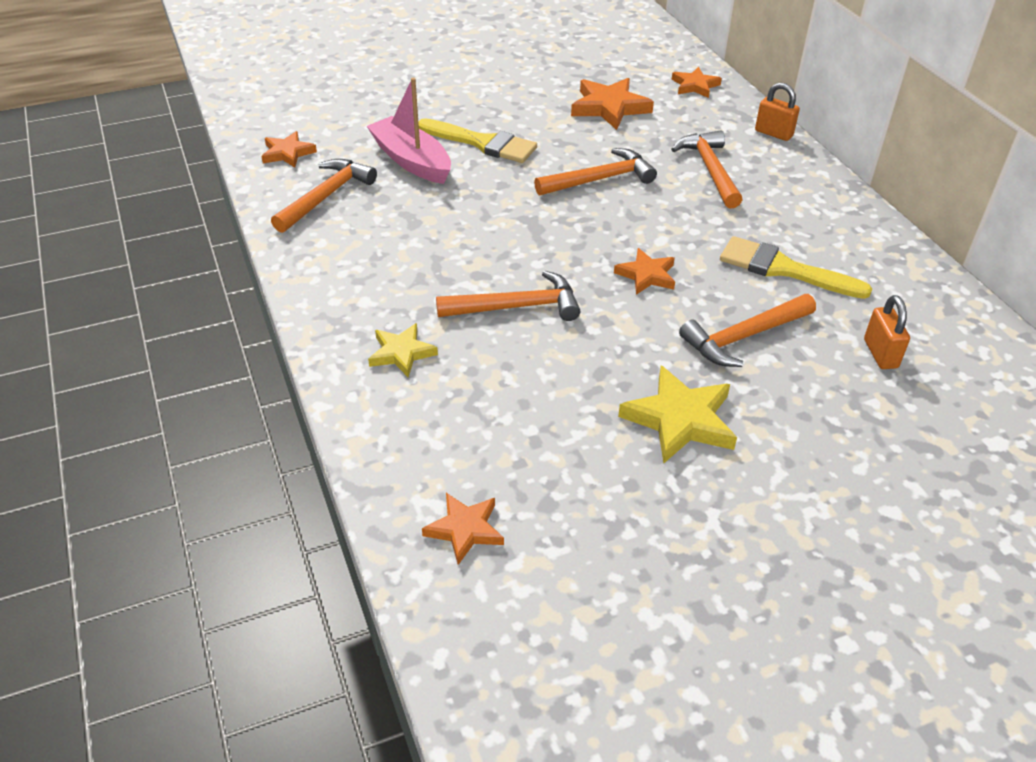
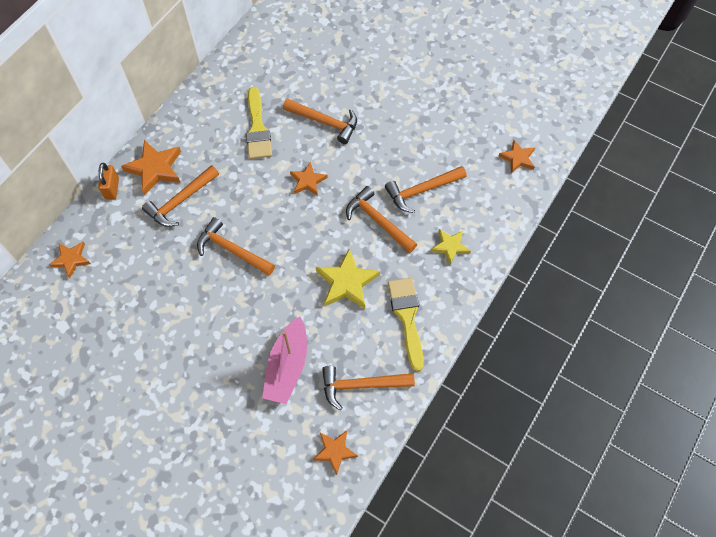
camera: 125 degrees left, 20 degrees up
(483, 143) = (236, 339): yellow brush -> yellow brush (407, 317)
(521, 375) = (422, 190): none -> orange hammer
(609, 107) = (137, 293): orange star -> orange star (155, 168)
(680, 420) = (398, 121): yellow star -> yellow star (347, 282)
(880, 354) = (296, 71): orange padlock -> none

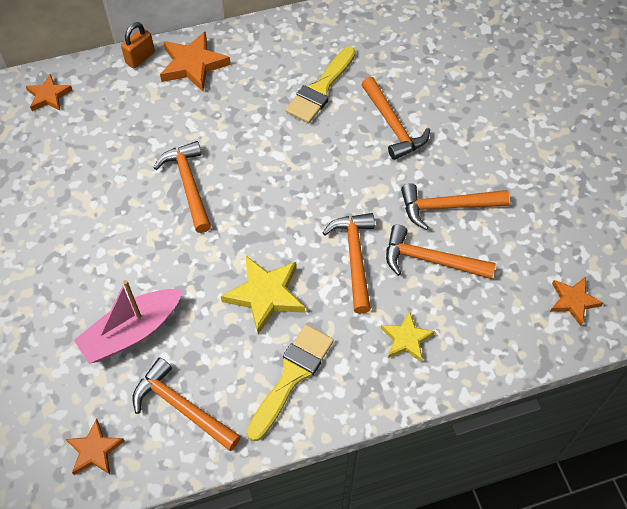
camera: 40 degrees right, 5 degrees down
(181, 201) = (187, 108): orange hammer -> orange hammer (447, 207)
(308, 181) = (321, 170): orange star -> none

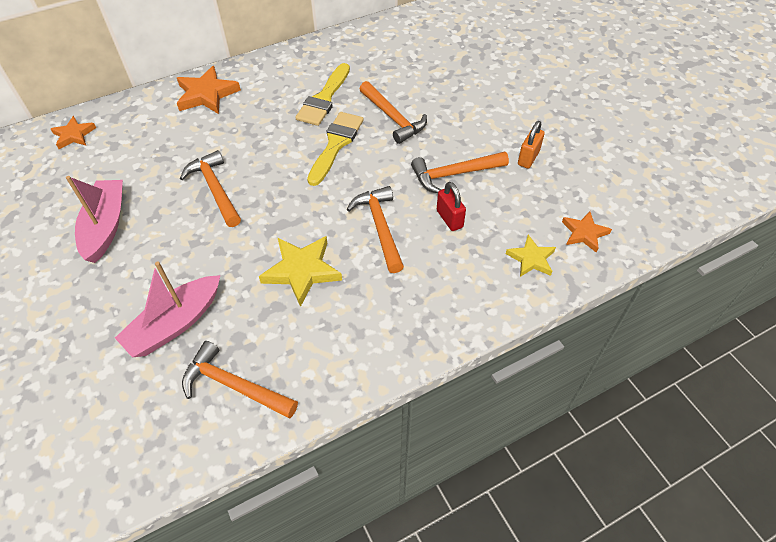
camera: 10 degrees left, 5 degrees down
(73, 211) = (105, 226): none -> pink boat
(94, 450) = (148, 443): orange star -> none
(140, 58) = (157, 95): orange padlock -> orange padlock (528, 158)
(292, 376) = (339, 338): yellow brush -> yellow brush (336, 144)
(406, 339) = (442, 288): yellow star -> yellow star (531, 259)
(430, 260) = (449, 219): orange hammer -> red padlock

